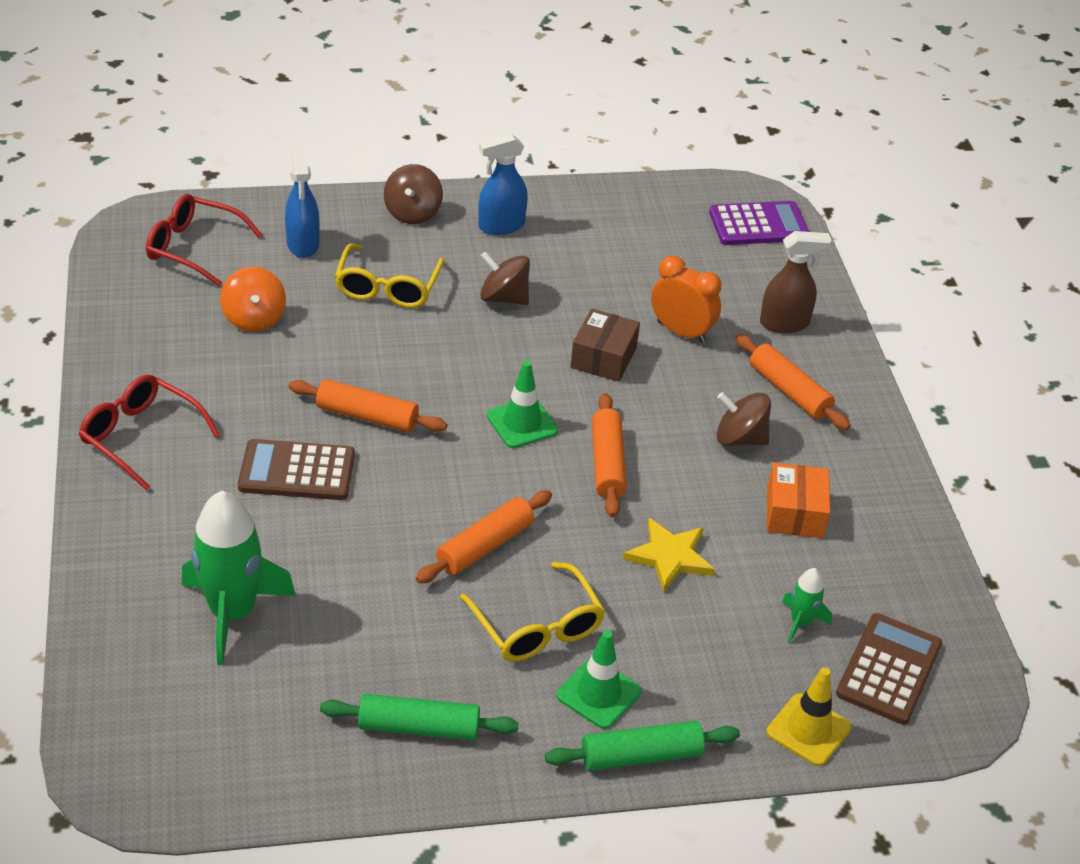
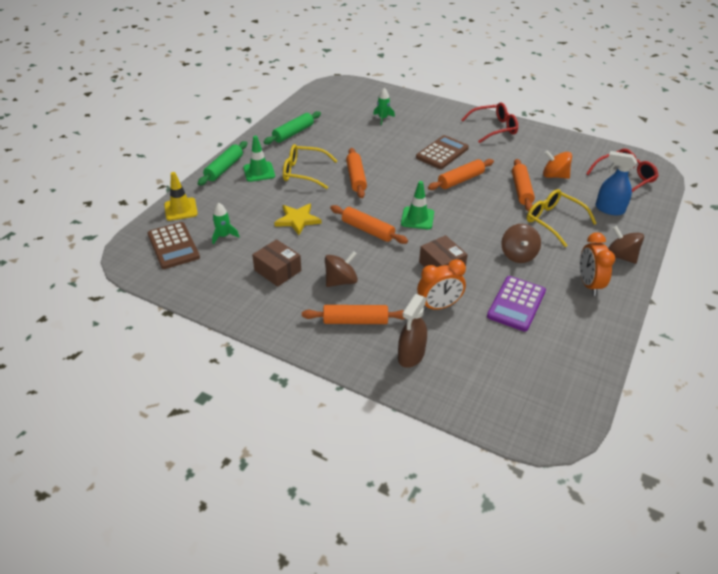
camera: 130 degrees right, 0 degrees up
(232, 613) = (383, 118): green rocket -> green rocket, size x0.48
(332, 341) = (521, 190): none -> orange rolling pin
(501, 226) = (588, 284): blue spray bottle -> orange clock
(504, 298) = (518, 255): brown spinning top -> brown spinning top turned 120 degrees clockwise
(758, 225) = (520, 409): purple calculator -> purple calculator (516, 304)
(795, 513) = (277, 270): orange box -> brown box

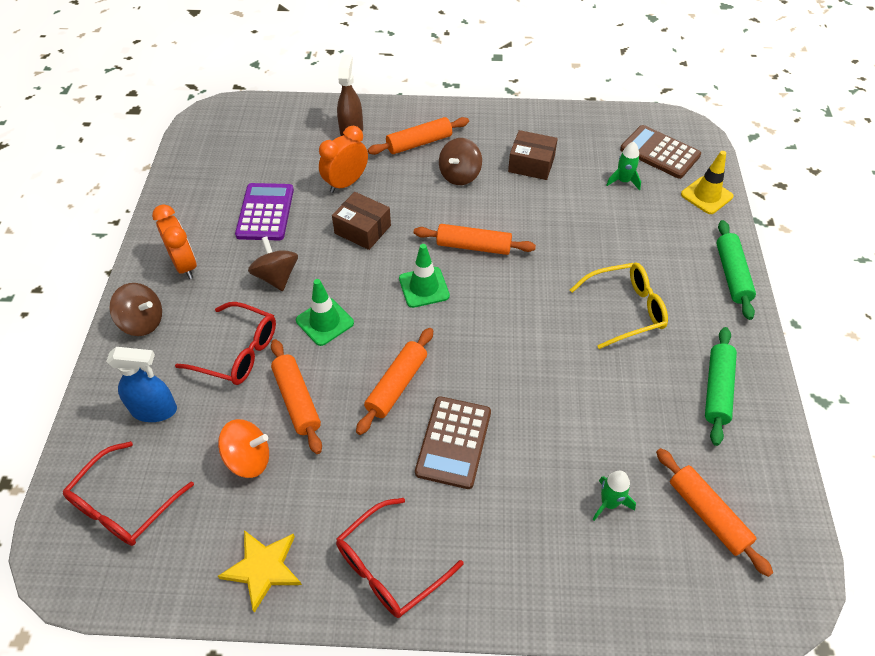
camera: 155 degrees right, 10 degrees up
(259, 172) = (683, 287): green traffic cone -> green traffic cone (324, 322)
(297, 220) = (565, 230): yellow star -> yellow star (263, 568)
(356, 178) = (548, 328): orange rolling pin -> orange rolling pin (708, 515)
(553, 221) = (238, 352): yellow glasses -> red glasses

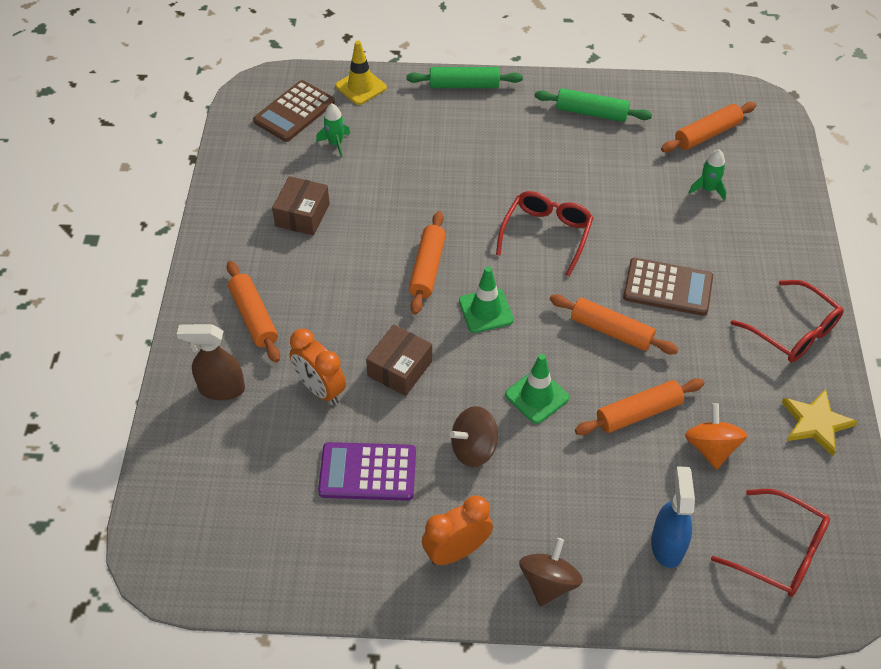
camera: 90 degrees left, 0 degrees up
(238, 352) = (583, 474): red glasses -> red glasses (546, 234)
(459, 175) = (315, 278): brown spinning top -> none
(625, 309) = (508, 159): yellow glasses -> none

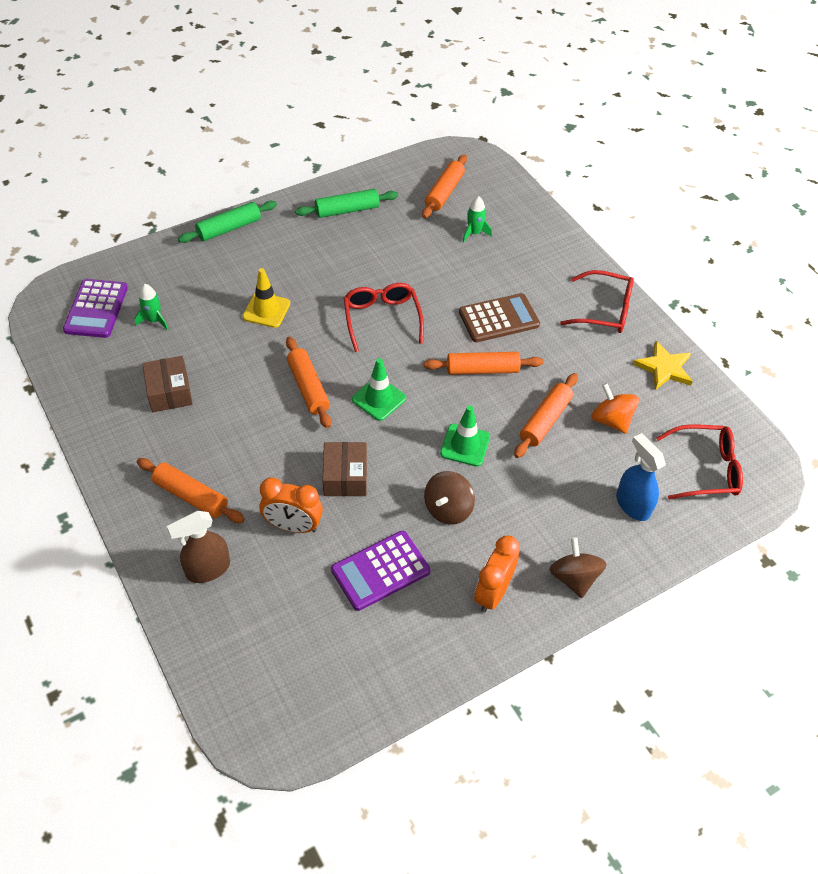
camera: 35 degrees left, 0 degrees up
(294, 112) = (96, 309): brown calculator -> purple calculator
(361, 87) = (141, 264): yellow traffic cone -> yellow traffic cone (266, 310)

